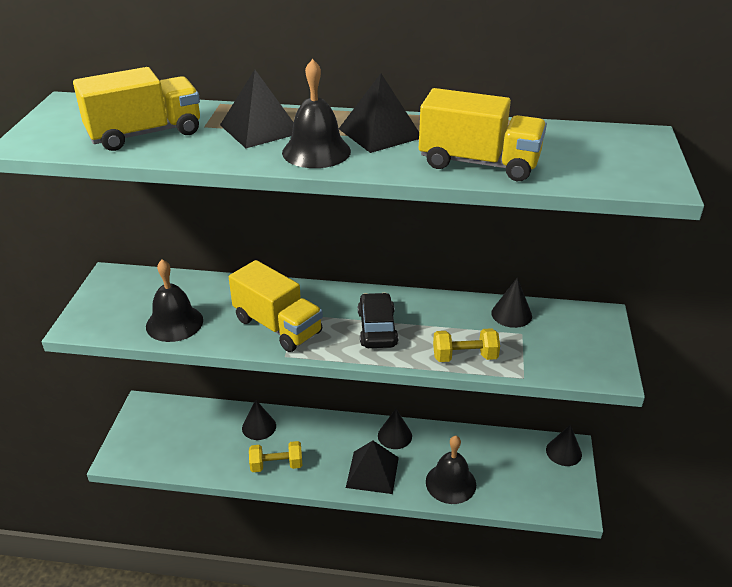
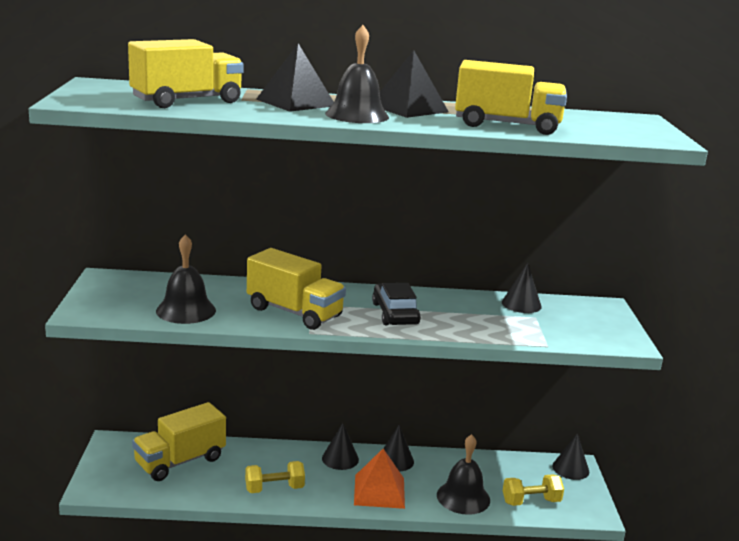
camera: 10 degrees left, 15 degrees down
(198, 429) = (180, 461): none -> yellow truck
(259, 427) = (247, 457): black cone -> black cone (340, 458)
(372, 472) = (379, 491): black pyramid -> orange pyramid
(464, 357) = (487, 332): yellow dumbbell -> yellow dumbbell (531, 501)

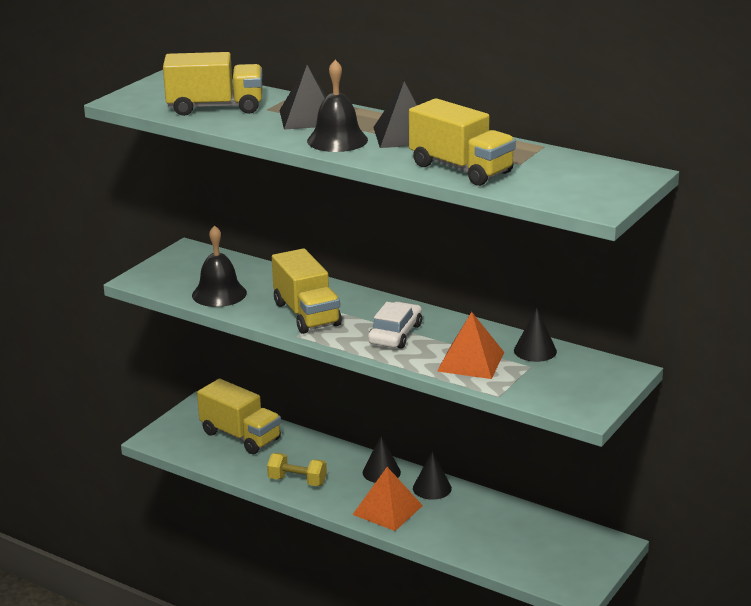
camera: 35 degrees right, 5 degrees up
(180, 461) = (240, 436): yellow truck -> yellow truck turned 135 degrees counterclockwise
(395, 314) = (395, 334): black car -> white car
(463, 497) = (461, 538): black bell -> none
(486, 323) = (470, 361): none -> orange pyramid
(531, 501) = (524, 561): yellow dumbbell -> none
(570, 468) = (604, 545): black cone -> none

